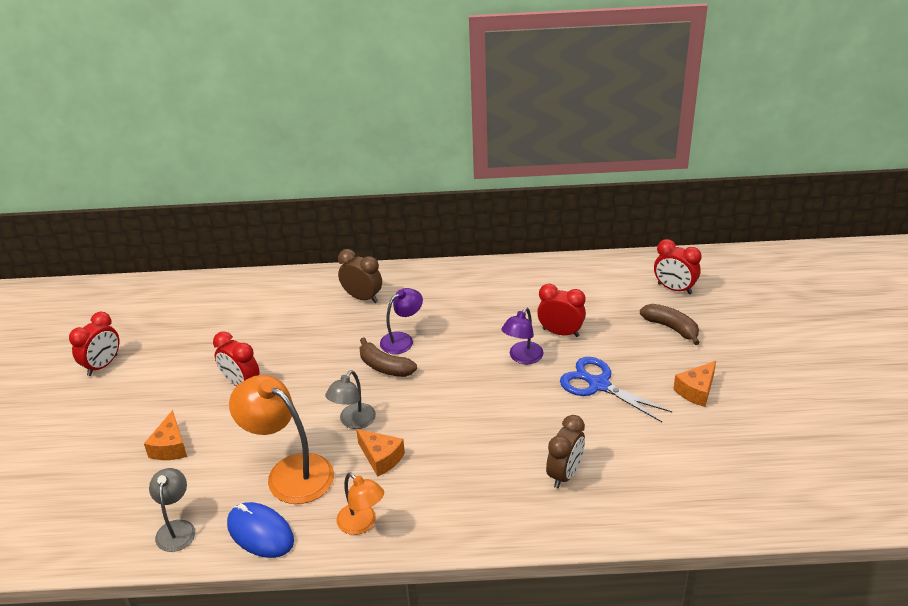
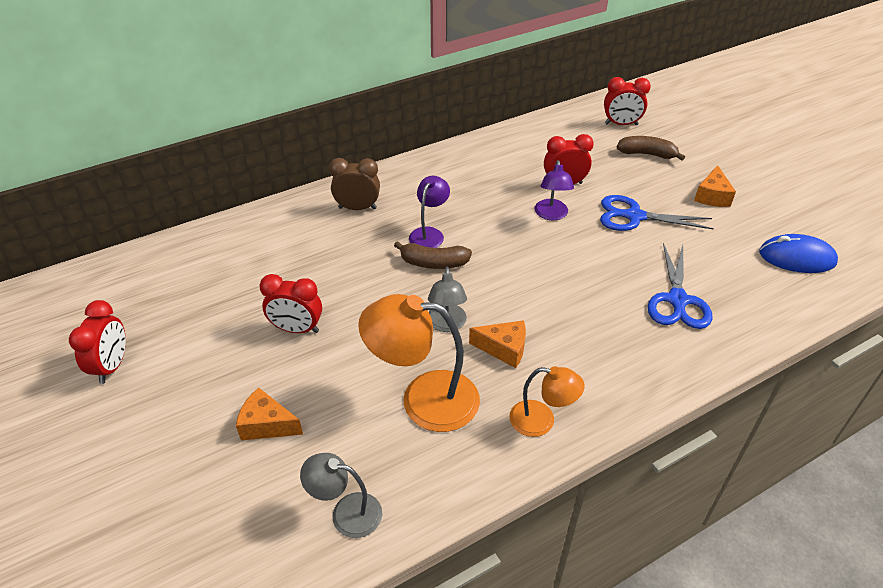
camera: 30 degrees left, 5 degrees up
(170, 447) = (267, 425): orange cheese -> orange cheese turned 135 degrees clockwise
(176, 528) = (346, 512): grey lamp -> grey lamp turned 45 degrees counterclockwise
(260, 533) = (445, 475): blue mouse -> blue mouse (797, 257)
(565, 474) = (677, 300): brown clock -> blue scissors

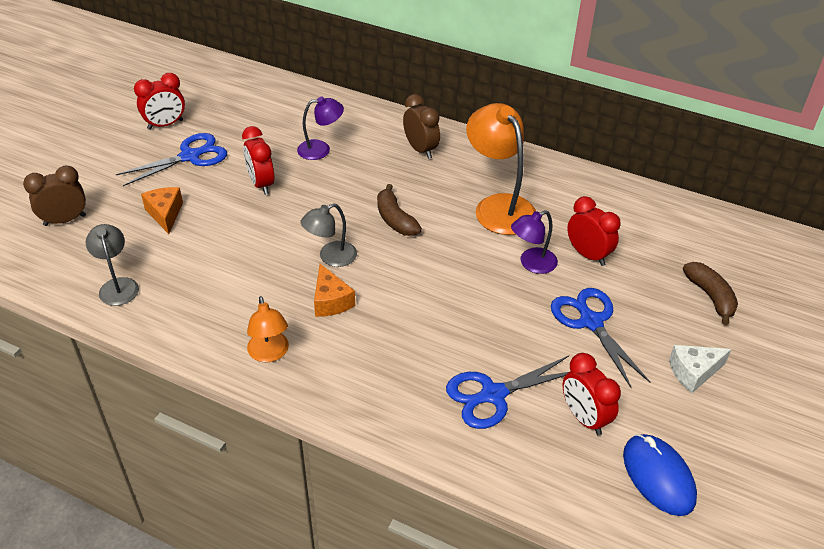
camera: 55 degrees right, 0 degrees up
(183, 527) = (65, 220): none -> brown clock
(192, 366) = (190, 156): none -> blue scissors
(424, 399) = (243, 278): orange lamp -> orange lamp (498, 206)
(429, 234) = (429, 201): purple lamp -> purple lamp (321, 149)
(621, 124) = (741, 258): red clock -> red clock (584, 418)
(712, 196) = (693, 372): orange cheese -> white cheese

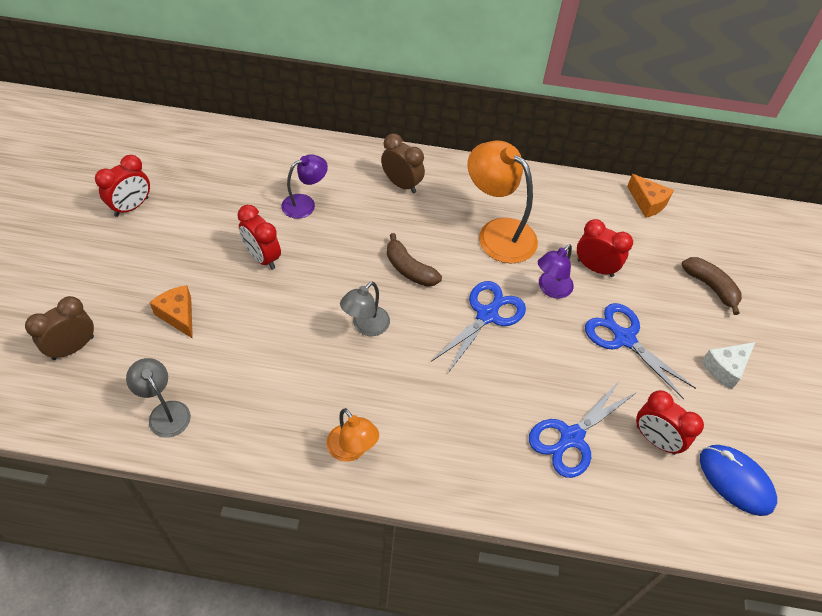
camera: 20 degrees left, 10 degrees up
(190, 156) = (175, 240): blue scissors -> blue scissors (487, 315)
(331, 301) = (386, 375): orange cheese -> orange cheese (647, 203)

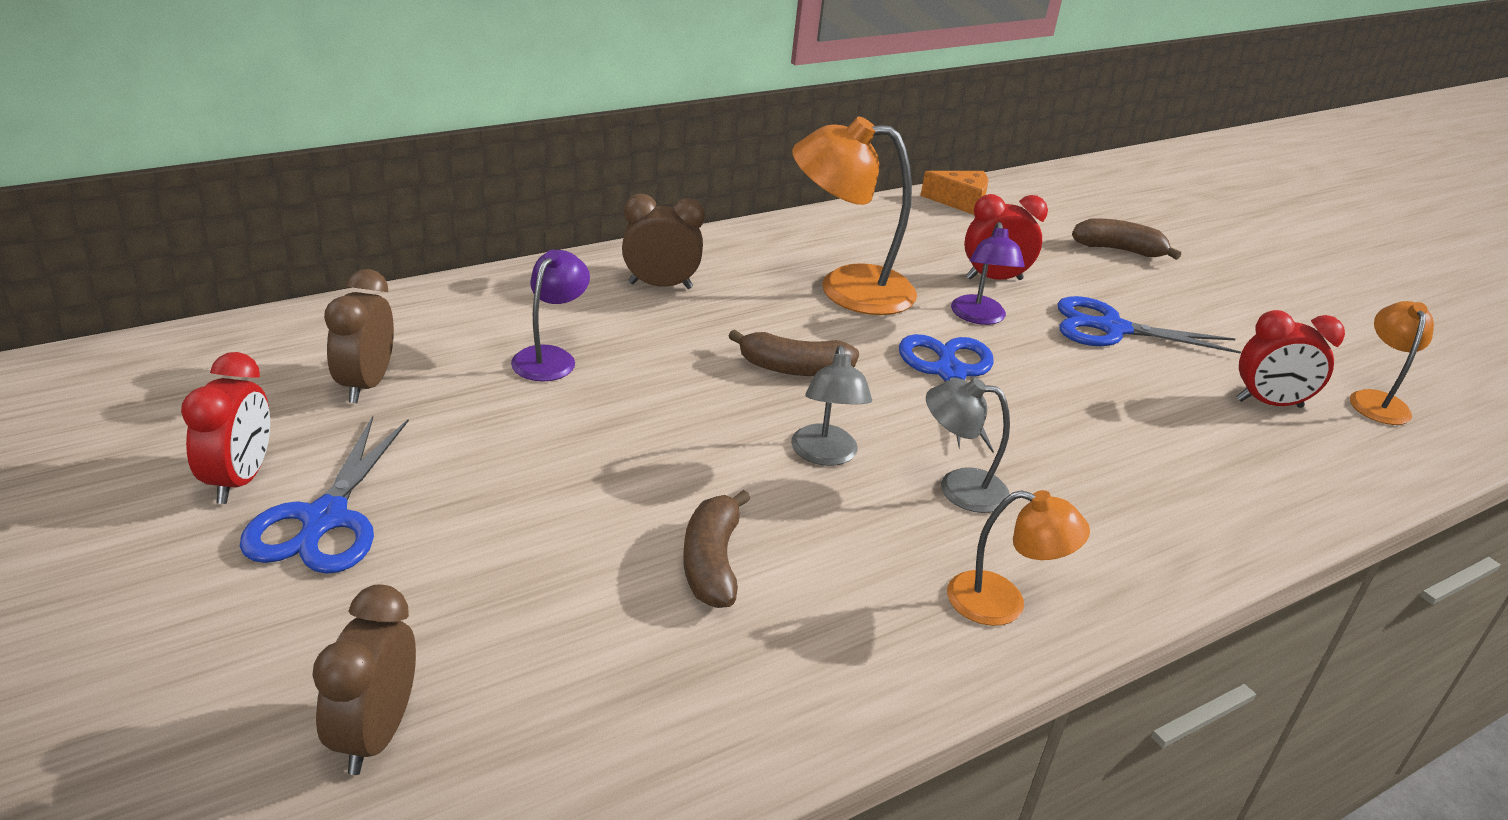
camera: 40 degrees left, 20 degrees down
(165, 412) = (675, 725): grey lamp -> grey lamp (958, 488)
(178, 315) = (522, 583): orange cheese -> none
(218, 181) = (366, 384): none -> brown clock
(256, 351) = (712, 562): none -> brown banana
(262, 257) = (568, 446): red clock -> none
(571, 438) = (1200, 446): blue scissors -> blue scissors (324, 520)
(725, 368) = (1230, 311): white cheese -> none
(736, 481) = (1377, 401): blue mouse -> orange lamp

